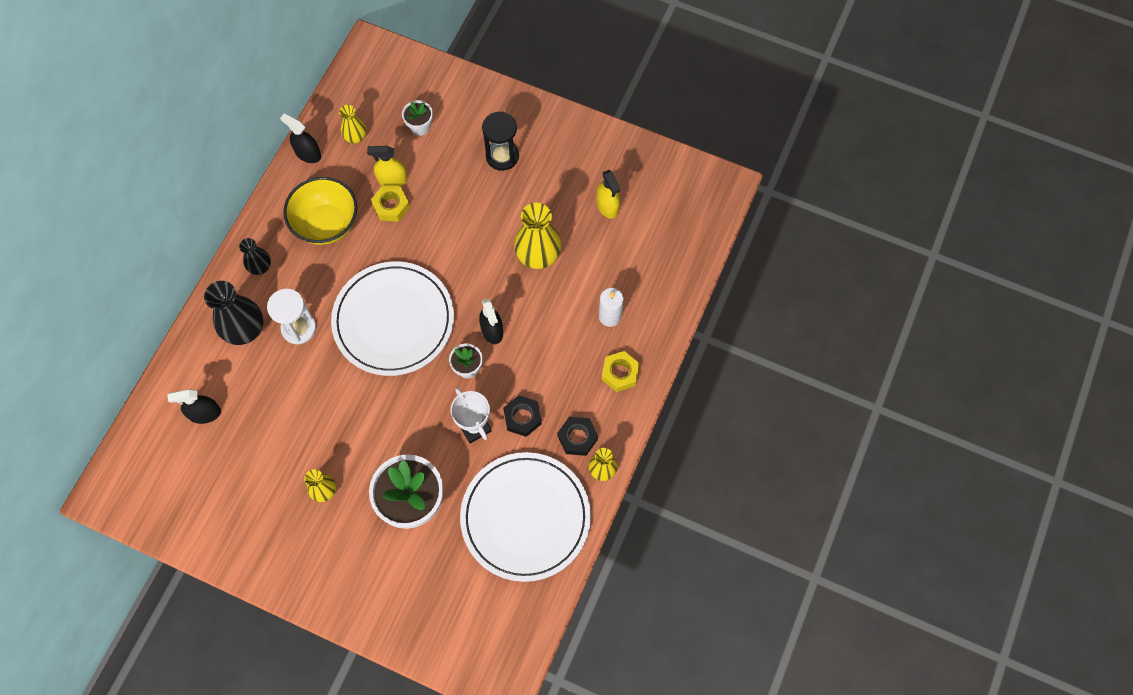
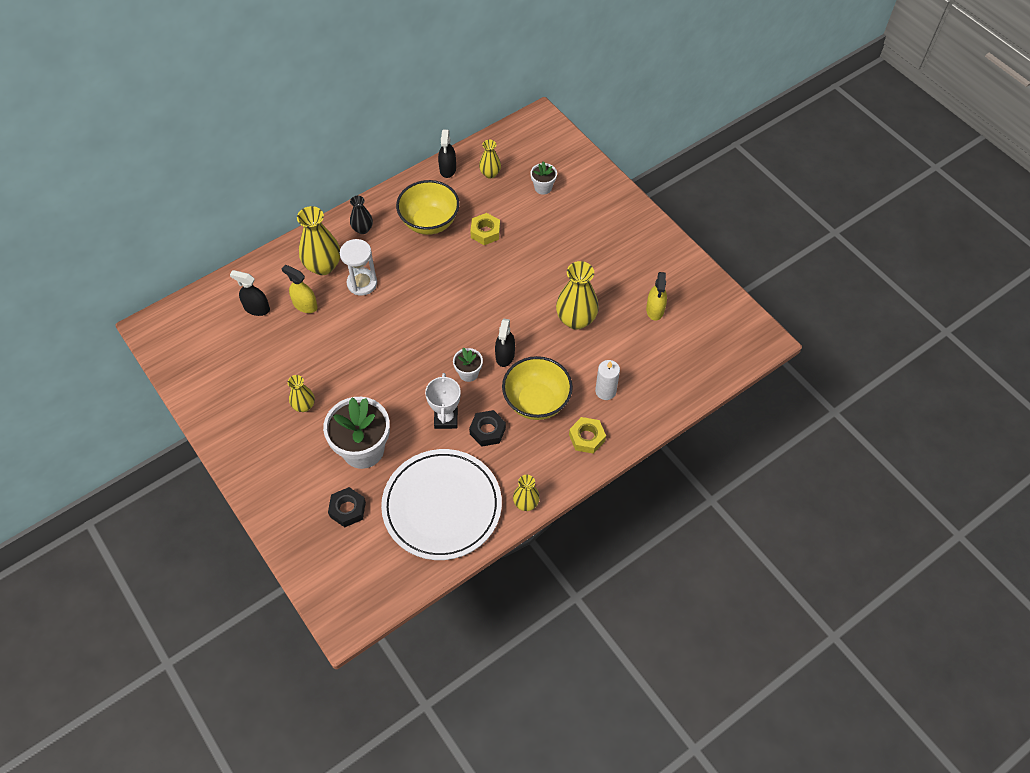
camera: 30 degrees right, 10 degrees down
(245, 330) = (323, 266): black vase -> yellow vase
(308, 153) = (448, 169): black spray bottle -> black spray bottle turned 150 degrees counterclockwise
(392, 179) = (498, 214): yellow spray bottle -> yellow spray bottle (305, 305)
(393, 320) = (434, 312): white plate -> none
(502, 156) = (593, 236): black hourglass -> none
(551, 362) = (536, 402): none -> yellow bowl
(577, 438) = (521, 468): black nut -> black nut (347, 509)

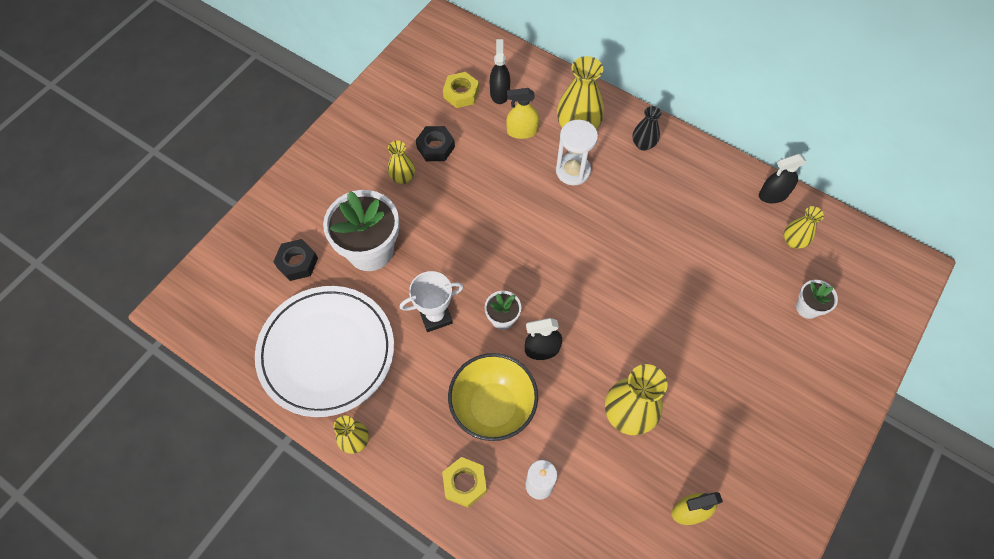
camera: 70 degrees right, 5 degrees up
(305, 305) = (522, 131): yellow spray bottle -> yellow spray bottle turned 105 degrees counterclockwise
(429, 222) = (687, 204): yellow bowl -> none
(485, 232) = (704, 267): yellow nut -> yellow nut (461, 93)
(487, 431) = (435, 366): black nut -> black nut (435, 147)

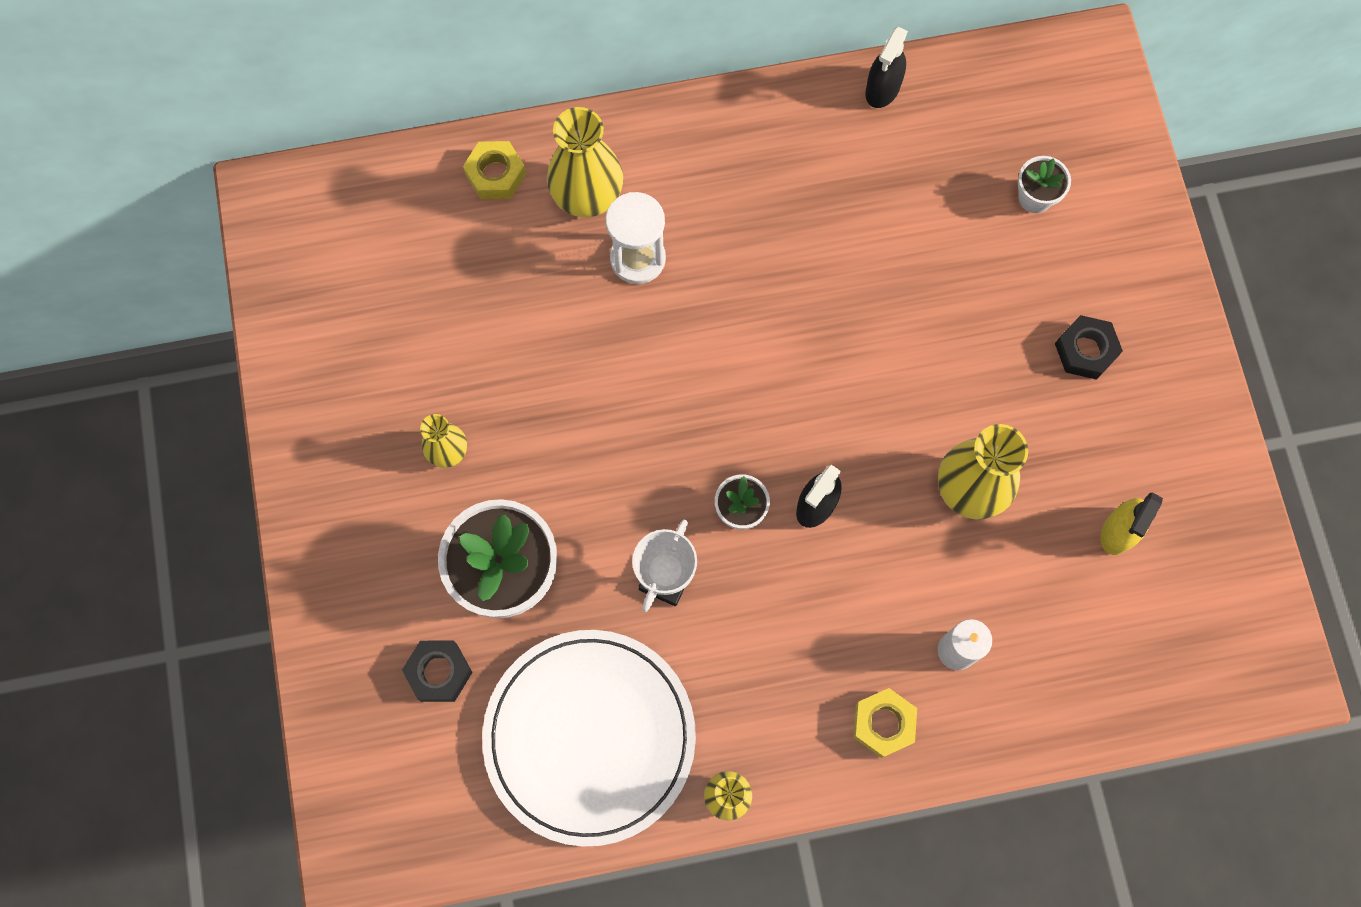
camera: 45 degrees left, 10 degrees up
(435, 147) = (445, 376): black nut -> black nut (1085, 351)
(461, 93) = (399, 276): yellow nut -> yellow nut (496, 174)
(493, 407) = (830, 617): yellow bowl -> none
(499, 93) = (446, 232): black spray bottle -> none
(522, 131) = (527, 260): yellow spray bottle -> none
(643, 144) = (684, 151): black vase -> none
(793, 241) = (953, 129): yellow vase -> none

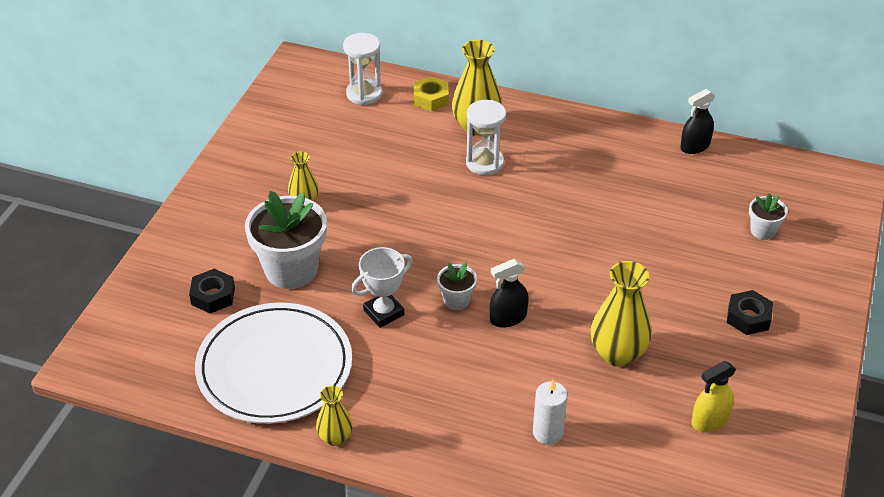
camera: 30 degrees right, 30 degrees down
(399, 212) = (364, 94): none -> white hourglass
(883, 724) = (468, 448): yellow nut -> none

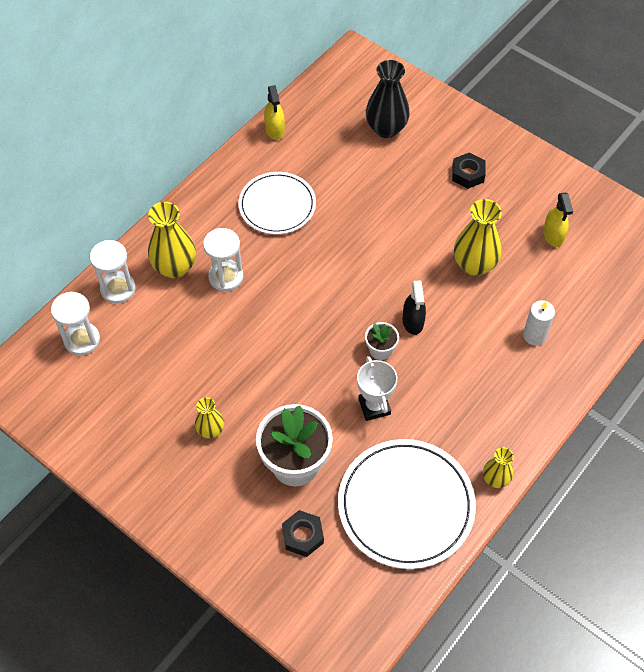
camera: 70 degrees left, 15 degrees up
(431, 99) = (118, 289): yellow nut -> white hourglass
(596, 174) = (277, 205): none -> white plate
(695, 146) = (275, 129): black spray bottle -> yellow spray bottle
(763, 231) = (386, 129): white flower pot -> black vase

